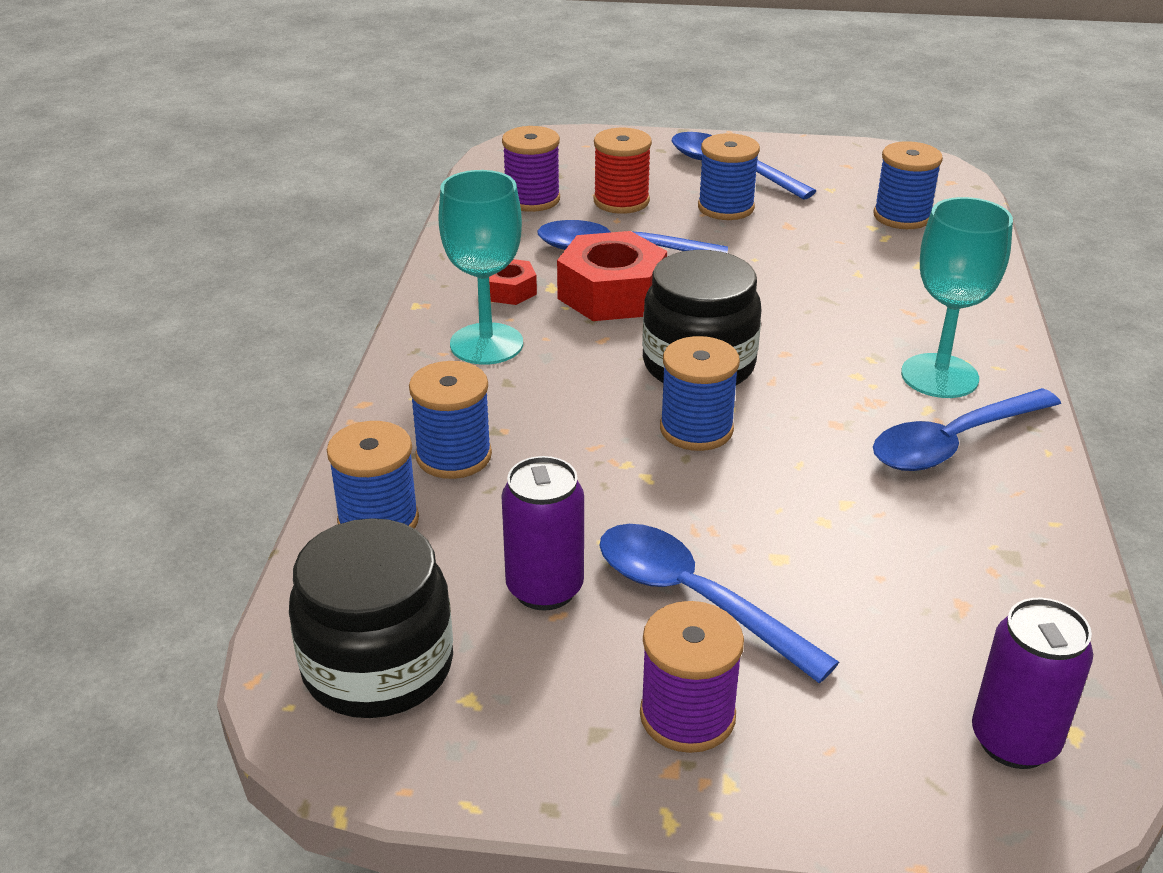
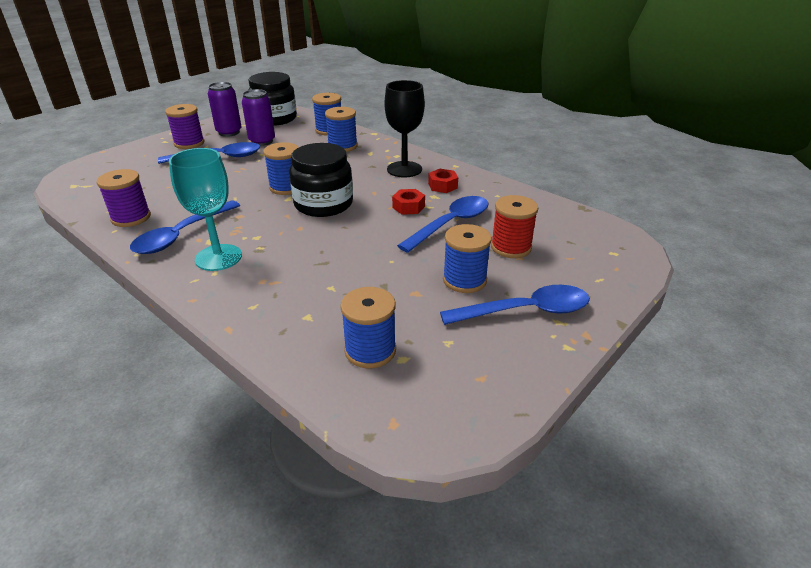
camera: 125 degrees right, 0 degrees up
(486, 344) = (404, 169): turquoise goblet -> black goblet
(532, 199) = (540, 221): purple spool -> purple spool (131, 218)
(612, 294) = (408, 207): red nut -> red nut, size x0.52
(954, 442) = (182, 235): blue spoon -> blue spoon turned 150 degrees counterclockwise
(1014, 741) = (91, 176): purple can -> purple can (229, 132)

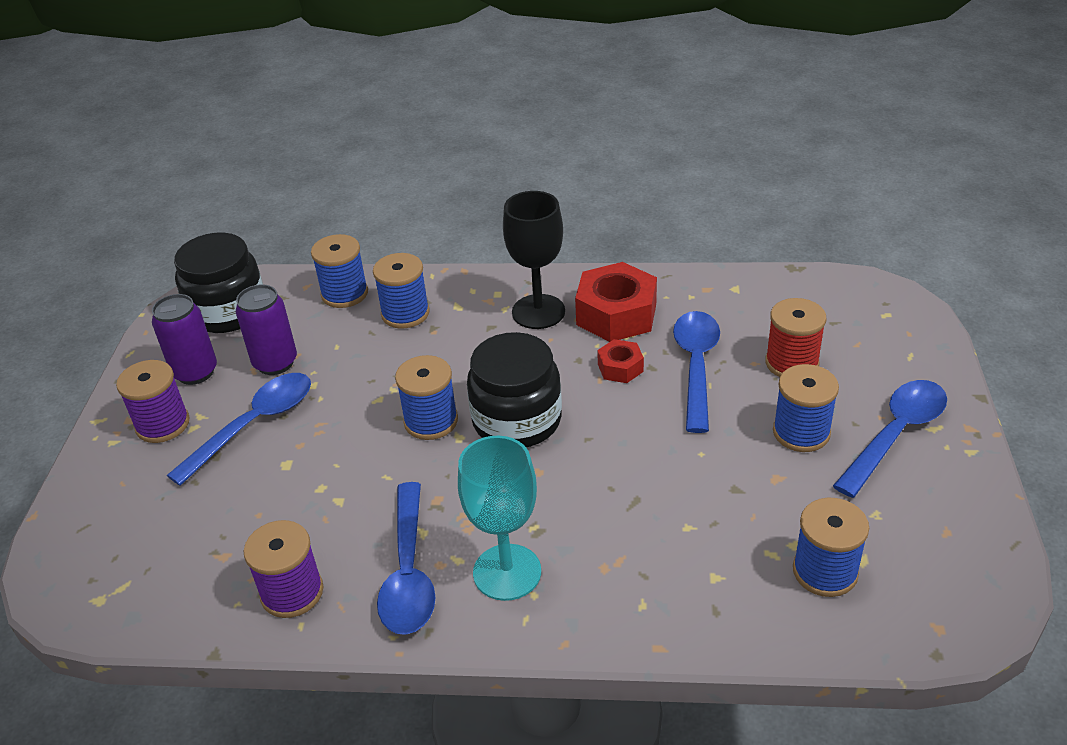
camera: 35 degrees left, 5 degrees up
(442, 186) = (616, 314): red nut -> red nut, size x1.93

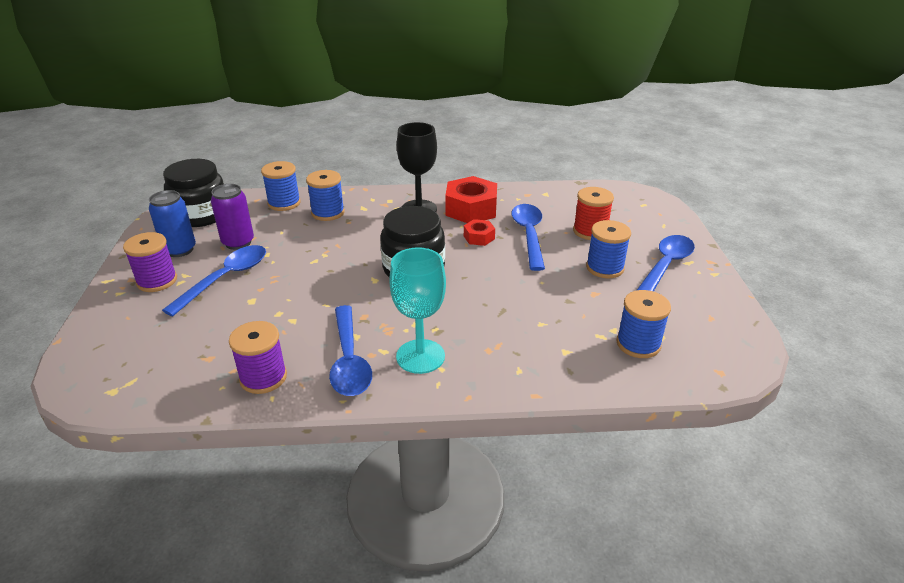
camera: 10 degrees left, 5 degrees down
(195, 372) = (180, 250): purple can -> blue can
(431, 421) = (353, 271): blue spool -> none

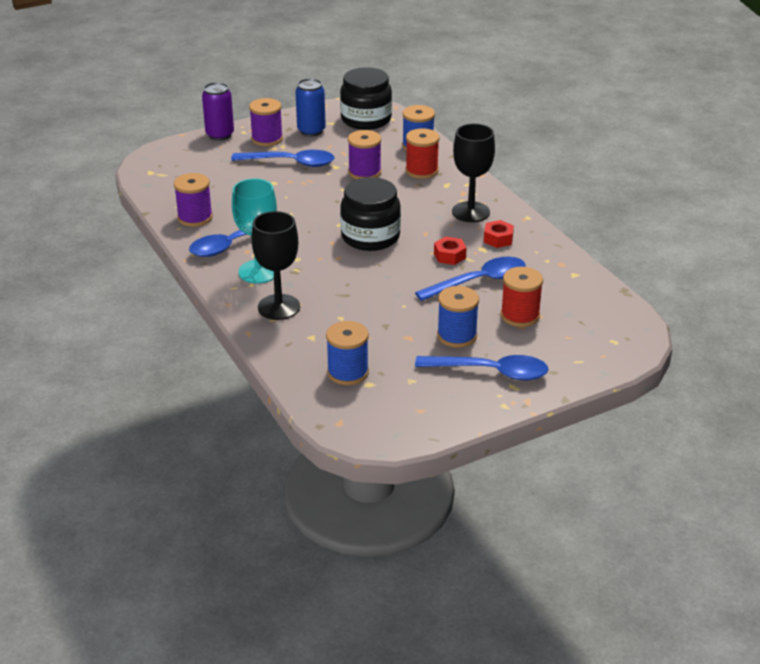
camera: 65 degrees right, 0 degrees up
(238, 242) = (341, 149): purple can -> purple can (220, 135)
(296, 241) = (364, 172): none -> purple spool
(328, 212) = (421, 171): blue spool -> red spool
(471, 209) = (498, 239): red nut -> red nut, size x0.52
(499, 359) = (279, 307): none -> black goblet

